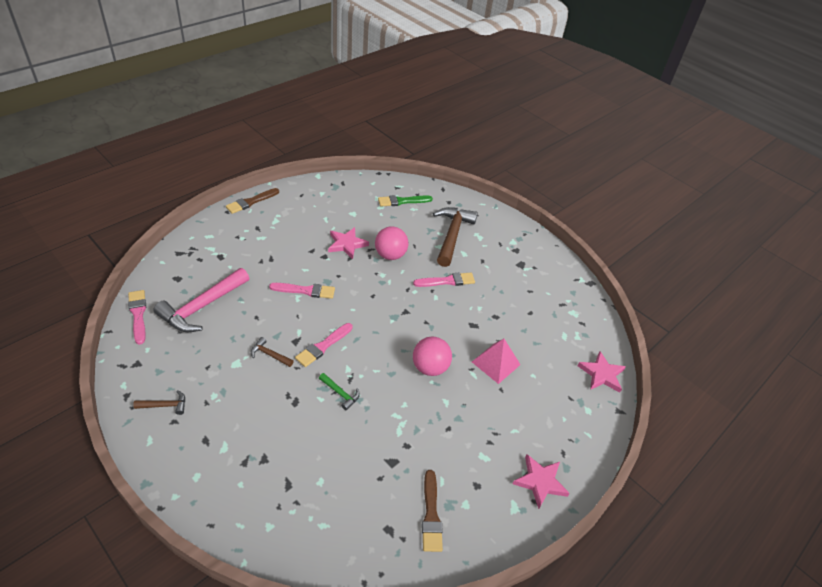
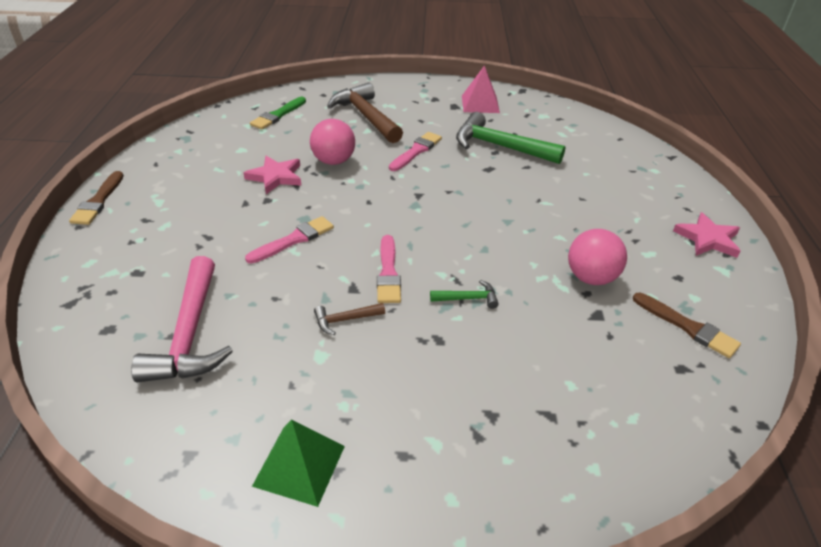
camera: 40 degrees left, 5 degrees down
(138, 314) = (107, 403): pink brush -> none
(165, 405) = (299, 465): brown hammer -> green pyramid
(430, 367) = (507, 222): pink ball -> pink ball (591, 278)
(496, 363) = (548, 183): pink pyramid -> pink pyramid (480, 104)
(505, 315) = (500, 146): none -> green hammer
(601, 374) = (624, 142): pink star -> none

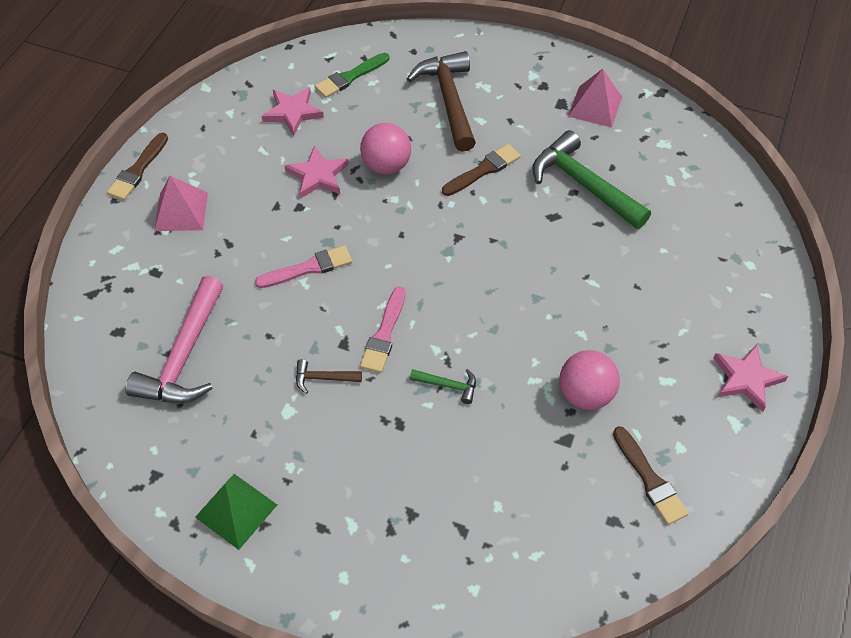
camera: 20 degrees right, 15 degrees up
(151, 222) = (181, 211): none -> pink pyramid
(236, 142) = (292, 112): none -> pink star
(416, 151) = (483, 170): pink brush -> brown brush

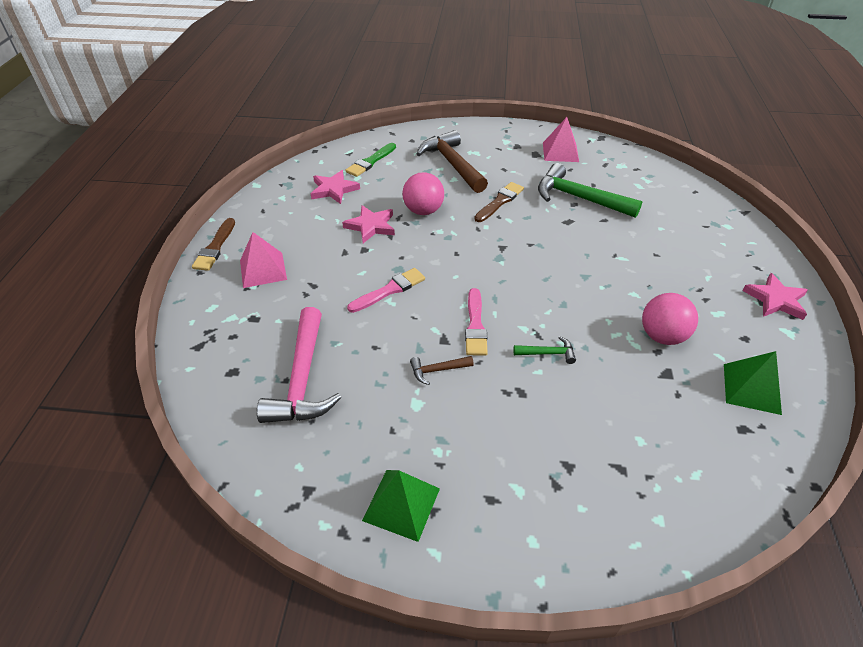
camera: 15 degrees left, 10 degrees down
(649, 479) = (751, 388): brown brush -> green pyramid

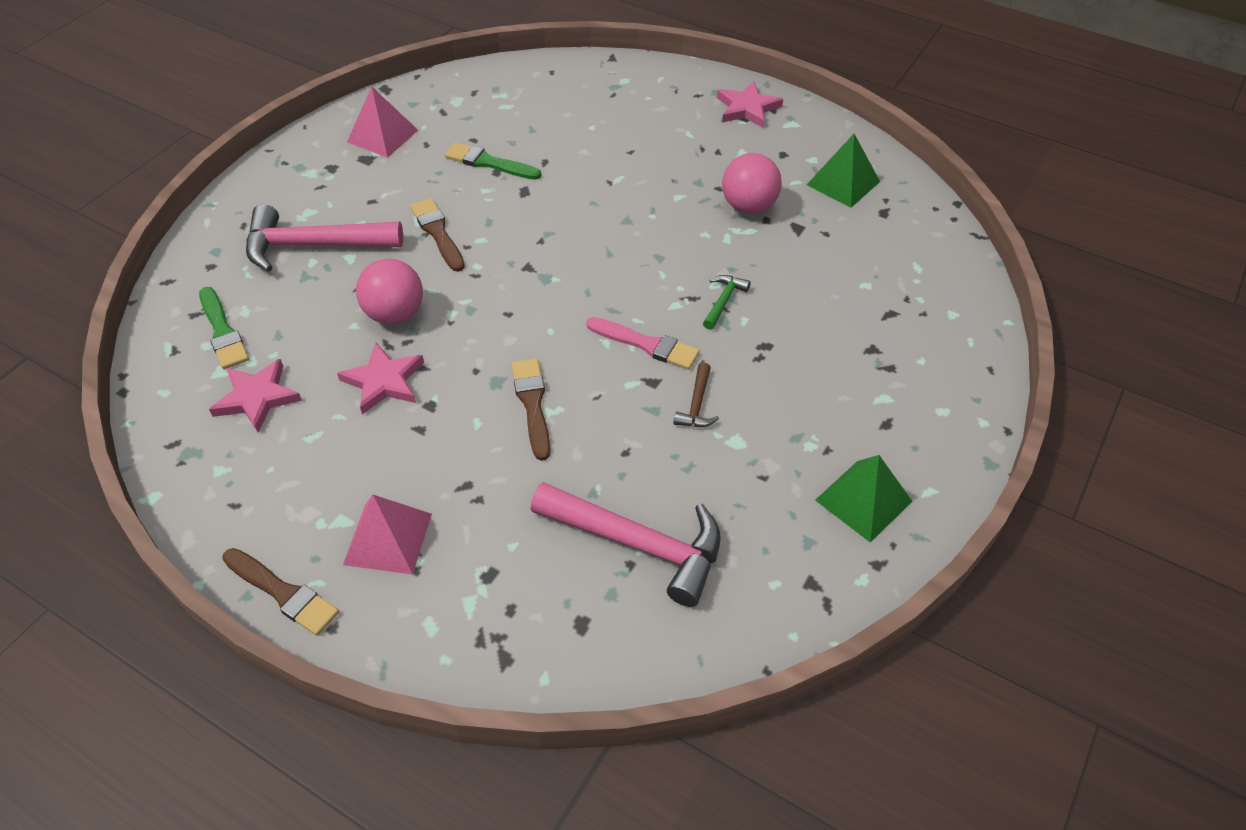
camera: 65 degrees left, 5 degrees up
(389, 290) = (532, 404): pink brush -> brown brush
(452, 164) = (314, 245): brown hammer -> pink hammer
(579, 198) = (489, 163): green hammer -> green brush

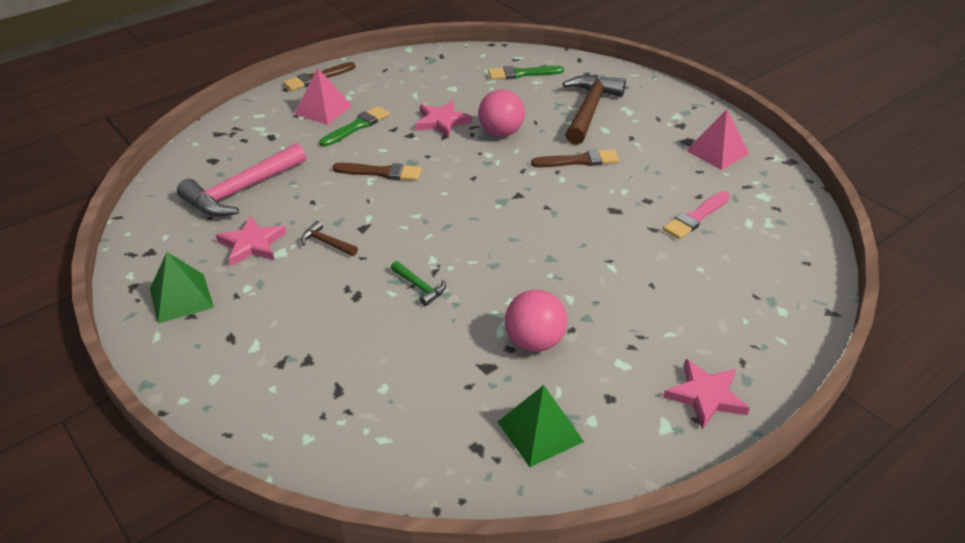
camera: 110 degrees right, 10 degrees down
(257, 398) = (458, 80): pink star -> pink star (252, 244)
(314, 245) = (589, 110): pink hammer -> brown hammer
(489, 163) = (661, 198): green brush -> green brush (357, 126)
(646, 344) = (400, 234): pink brush -> pink brush (695, 217)

